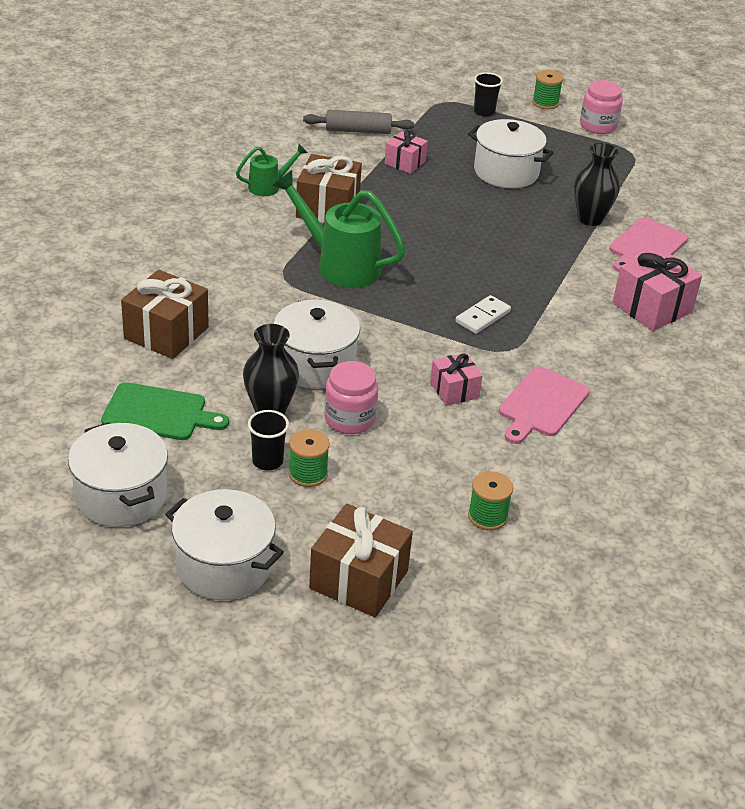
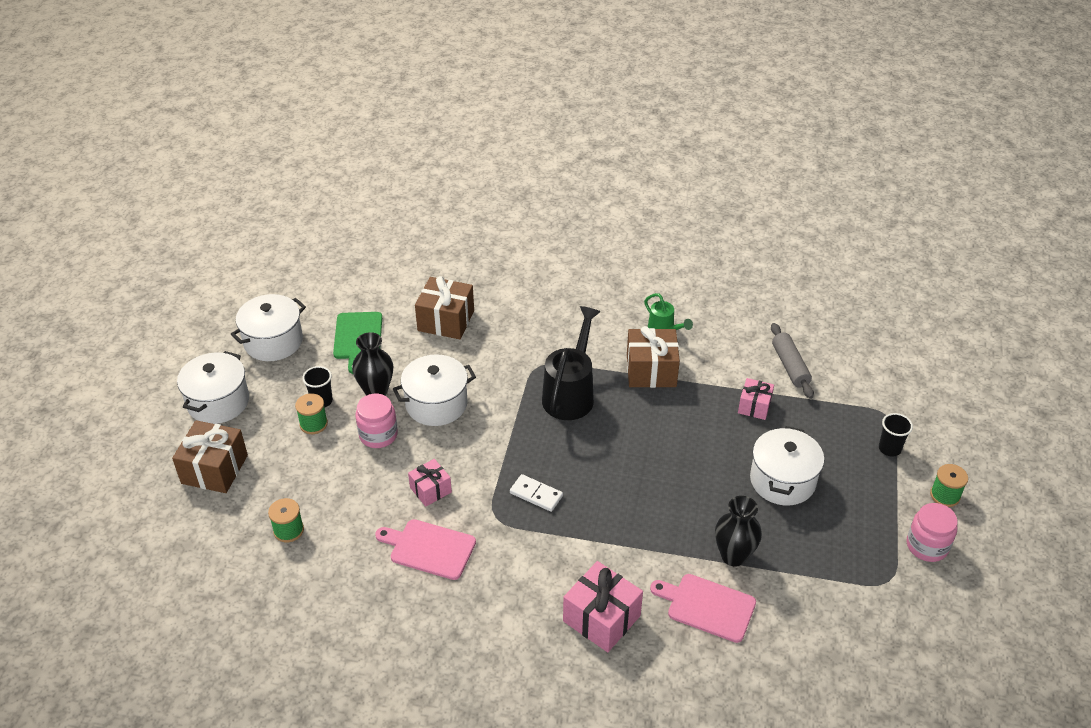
camera: 80 degrees right, 5 degrees up
(340, 265) = (570, 394): green watering can -> black watering can

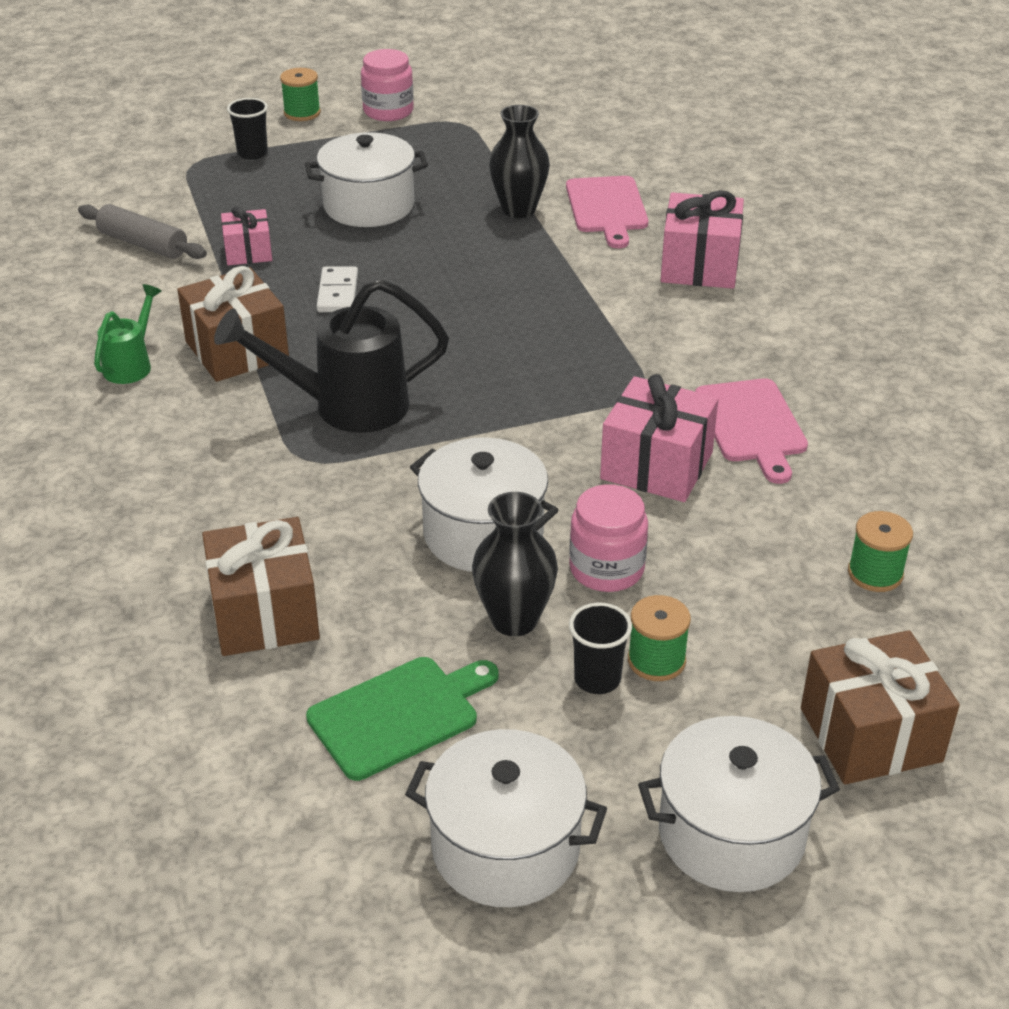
camera: 120 degrees left, 5 degrees down
(430, 490) = (656, 466): pink gift -> pink gift, size x1.67
(536, 494) = (569, 371): white domino -> white domino (338, 293)
(790, 366) = (143, 244): grey rolling pin -> grey rolling pin turned 75 degrees clockwise

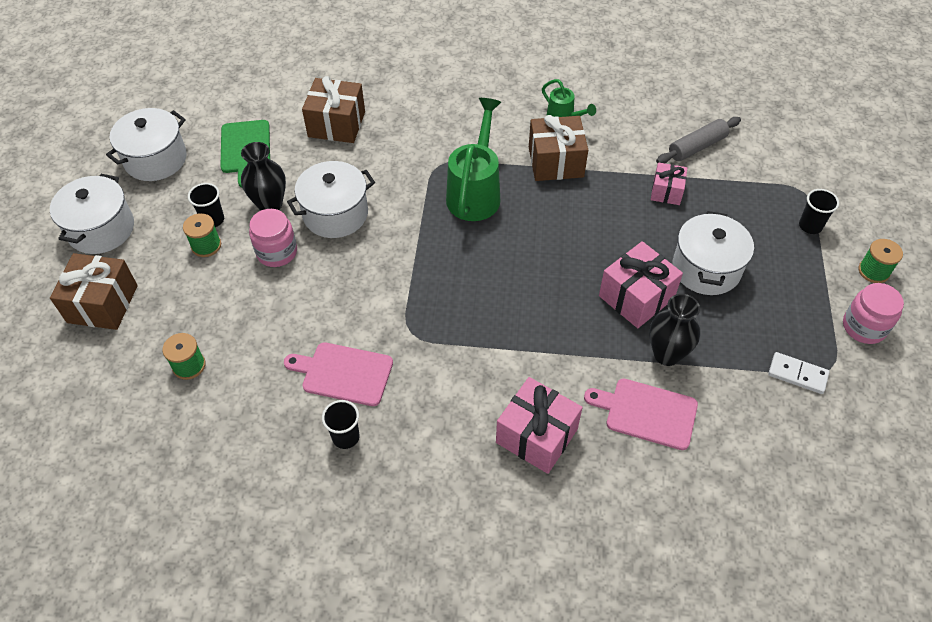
camera: 115 degrees right, 15 degrees up
(338, 293) = (596, 221): white domino -> white domino (797, 374)
(346, 406) = (475, 192): black watering can -> green watering can
(656, 466) = (338, 308): pink gift -> pink gift (636, 297)
(833, 393) = (346, 437): none -> black cup

